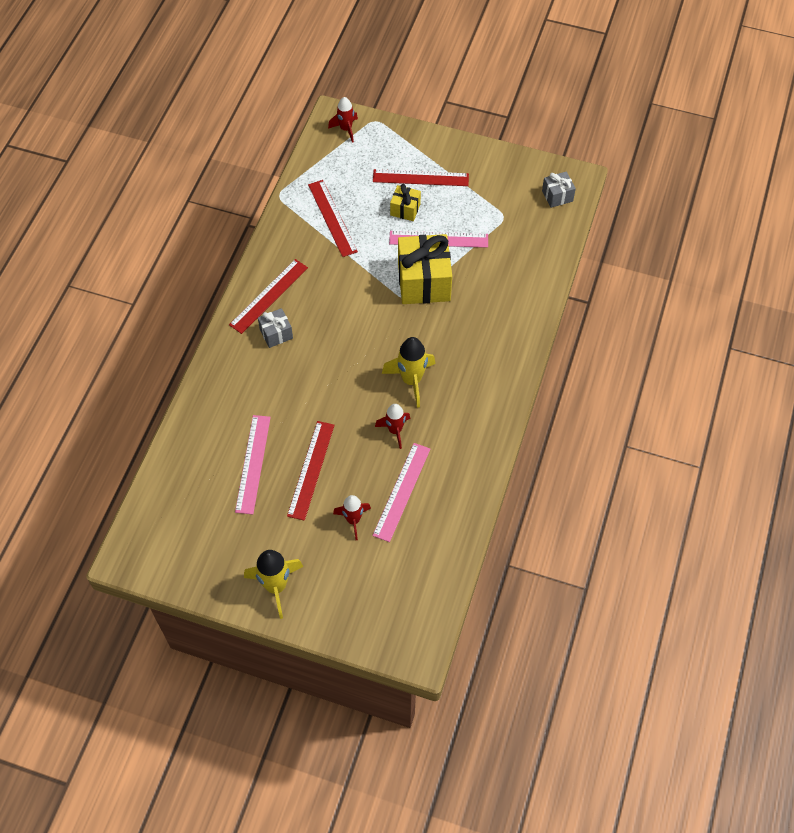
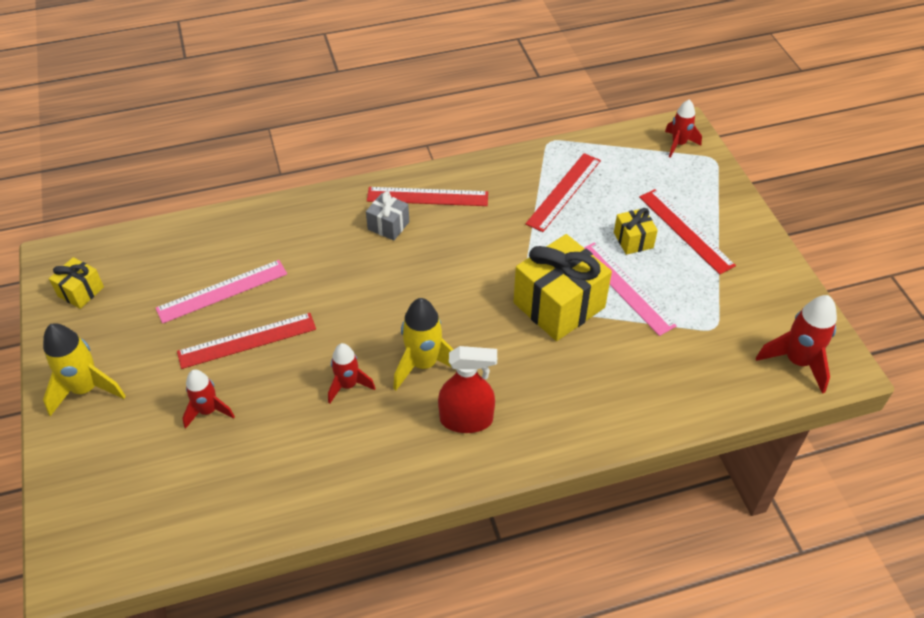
camera: 55 degrees right, 10 degrees down
(177, 554) = (81, 291): none -> yellow gift
(402, 491) = (274, 435): pink ruler -> none
(470, 382) = (466, 419): none -> red spray bottle
(557, 196) = (797, 361): grey gift -> red rocket

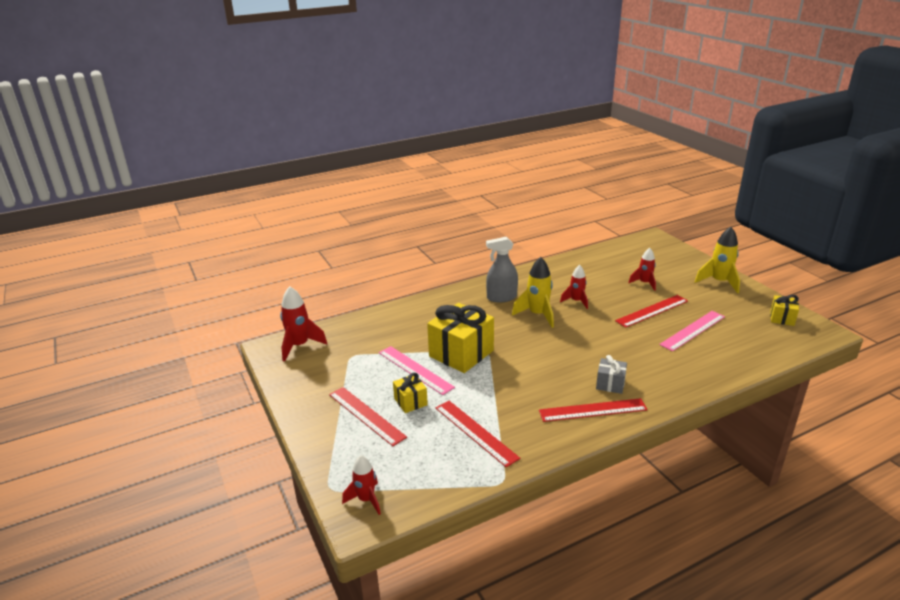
camera: 170 degrees right, 20 degrees down
(466, 419) = (501, 297): red spray bottle -> grey spray bottle
(564, 191) = (475, 432): red ruler -> red ruler turned 60 degrees counterclockwise

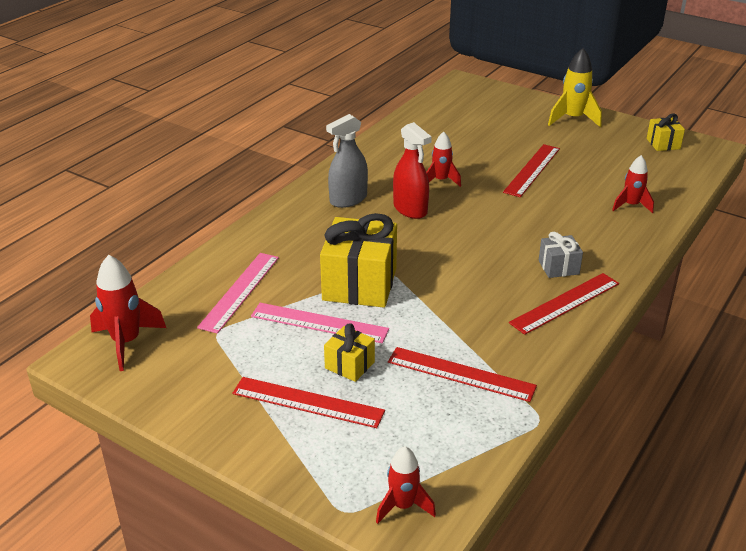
camera: 30 degrees left, 5 degrees up
(537, 315) = (410, 209): yellow rocket -> red spray bottle
(644, 283) = (497, 139): red rocket -> red rocket (631, 205)
(693, 330) = (591, 181): pink ruler -> pink ruler (240, 291)

